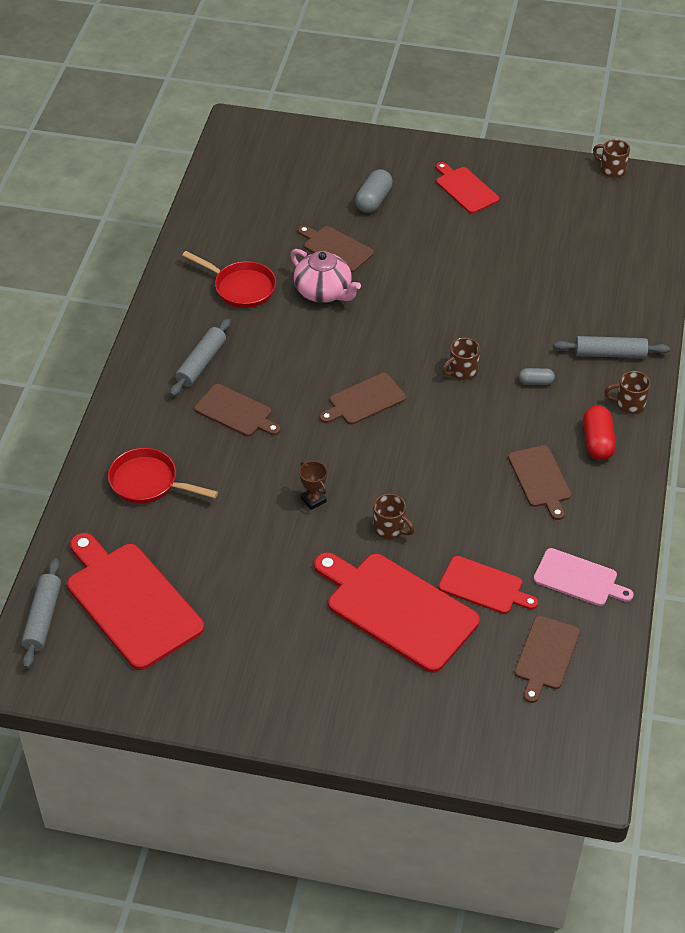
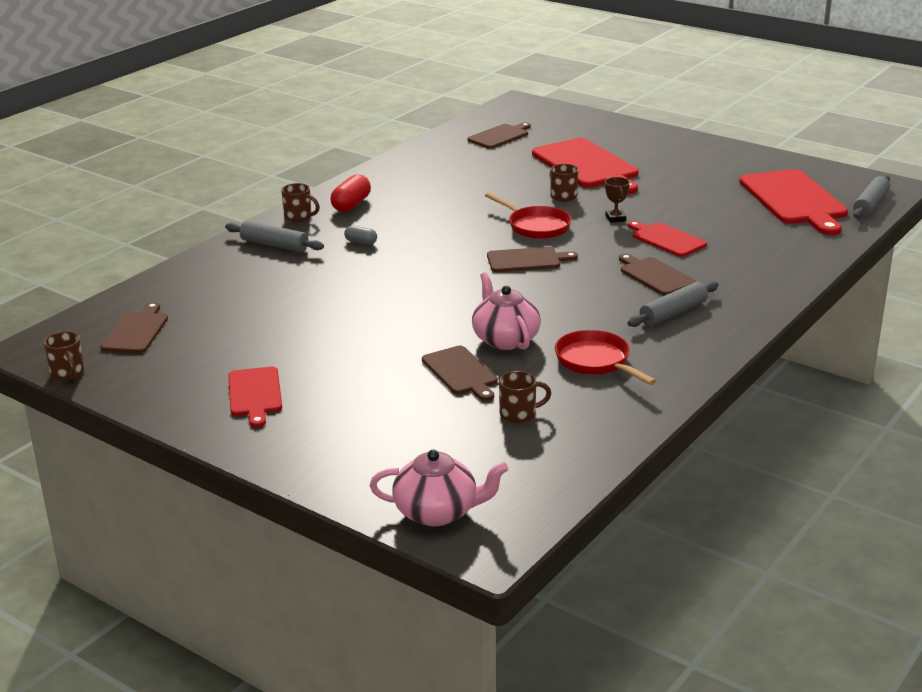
camera: 155 degrees left, 20 degrees down
(148, 482) = (759, 251): red pan -> red pan (536, 226)
(279, 138) = (437, 512): none -> pink teapot
(373, 200) = (375, 408): grey capsule -> none
(462, 371) = (419, 260): brown mug -> brown mug (519, 414)
(484, 586) = (515, 164): red cutting board -> red cutting board (666, 239)
(540, 479) = (419, 197): brown cutting board -> brown cutting board (136, 331)
(578, 578) = (443, 156): pink cutting board -> none

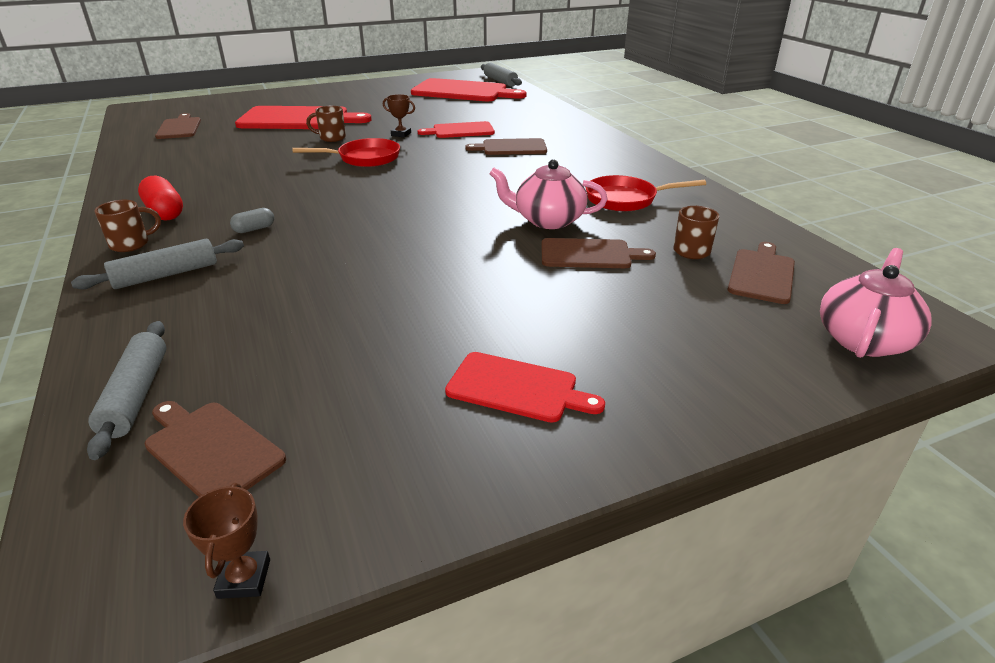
camera: 60 degrees left, 5 degrees up
(68, 373) = (244, 578): brown mug -> brown trophy
(526, 260) = (418, 176): brown cutting board -> brown cutting board (762, 274)
(673, 313) = (576, 157): grey rolling pin -> grey rolling pin (136, 395)

